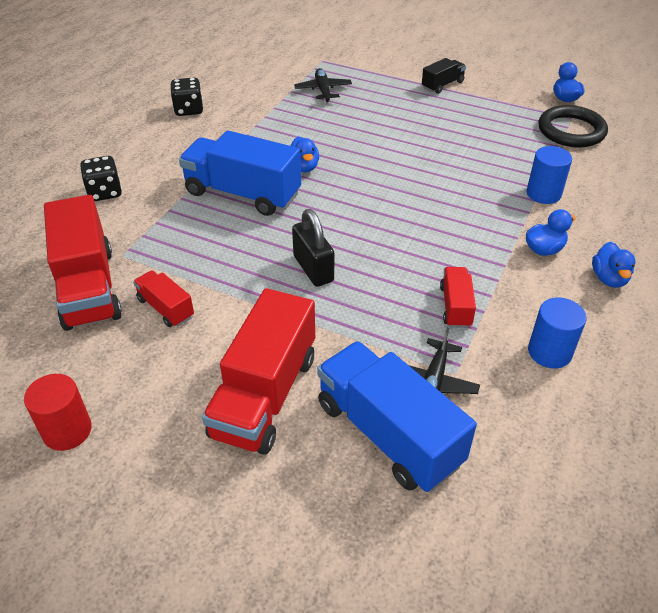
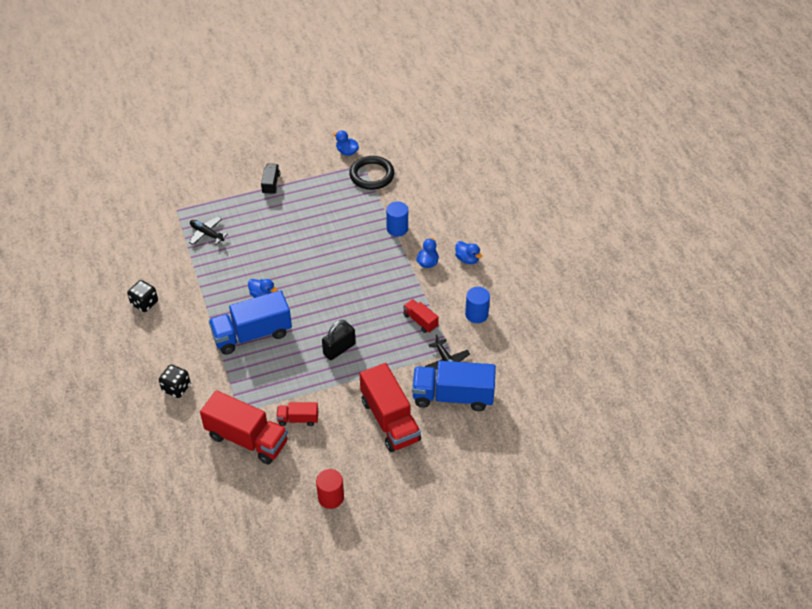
camera: 45 degrees left, 5 degrees up
(313, 269) = (339, 349): black padlock -> black padlock turned 60 degrees counterclockwise

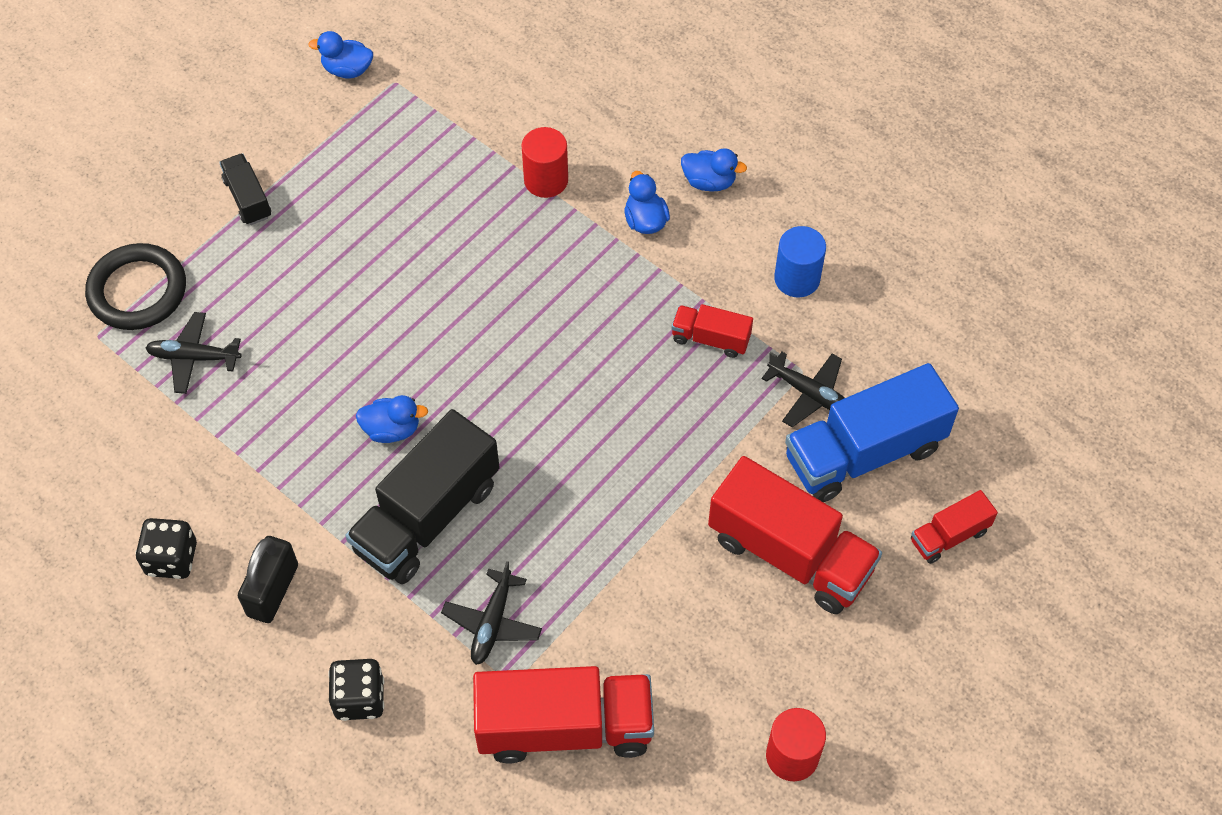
camera: 30 degrees left, 10 degrees up
(248, 386) = (492, 623): none -> black plane
(252, 334) = (427, 517): blue truck -> black truck
(298, 419) = (629, 639): red truck -> red truck (949, 536)
(339, 349) = (606, 464): black padlock -> black padlock (273, 590)
(372, 175) = (426, 96): black ring -> black ring (137, 291)
(397, 228) = (546, 180): blue cylinder -> red cylinder

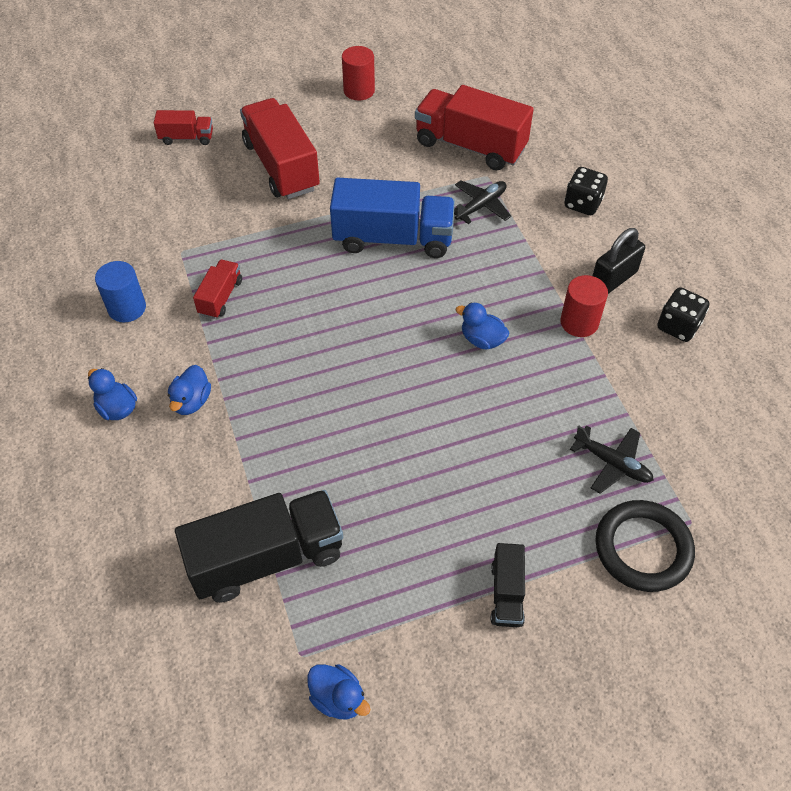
camera: 150 degrees left, 5 degrees down
(427, 517) = (488, 276): black truck -> black truck (267, 558)
(546, 180) = (239, 476): red cylinder -> red cylinder (579, 322)
(710, 339) = (220, 297): red truck -> red truck turned 120 degrees counterclockwise
(809, 394) = (190, 237): black plane -> none
(864, 453) = (190, 194): blue truck -> blue truck (393, 238)

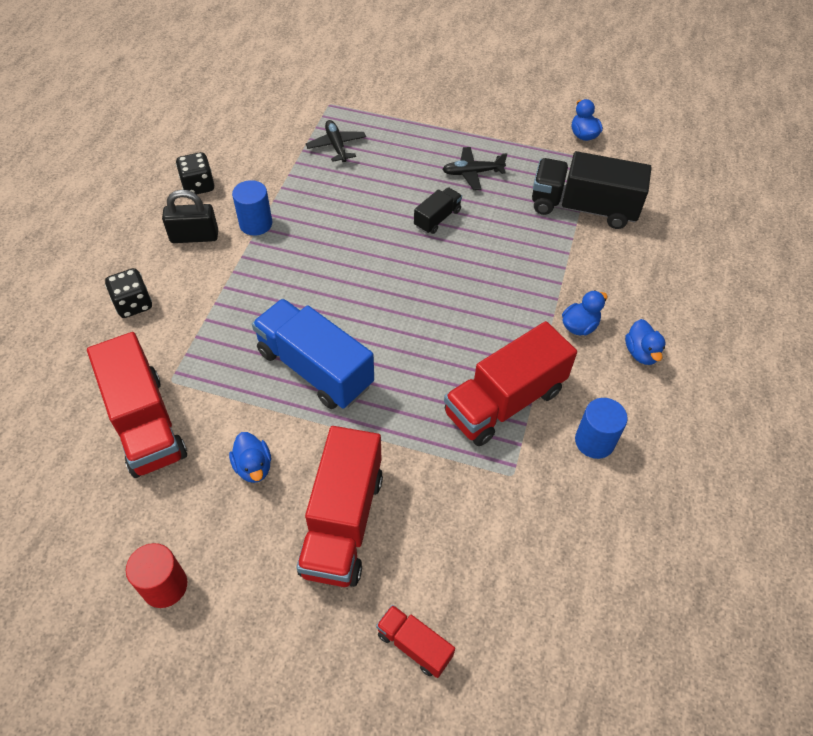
camera: 145 degrees left, 0 degrees up
(220, 297) = (504, 402): red truck -> red truck, size x2.01
(481, 206) = (212, 353): black plane -> black plane (472, 173)
(482, 340) = (333, 250): blue duck -> blue duck (253, 467)
(506, 594) = (459, 128): black truck -> black truck (437, 218)
(579, 322) = (256, 224): red cylinder -> blue cylinder
(643, 548) = (367, 108): black ring -> none

